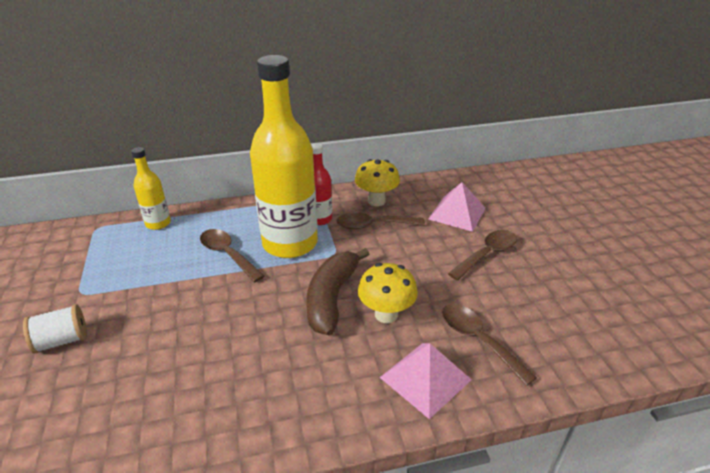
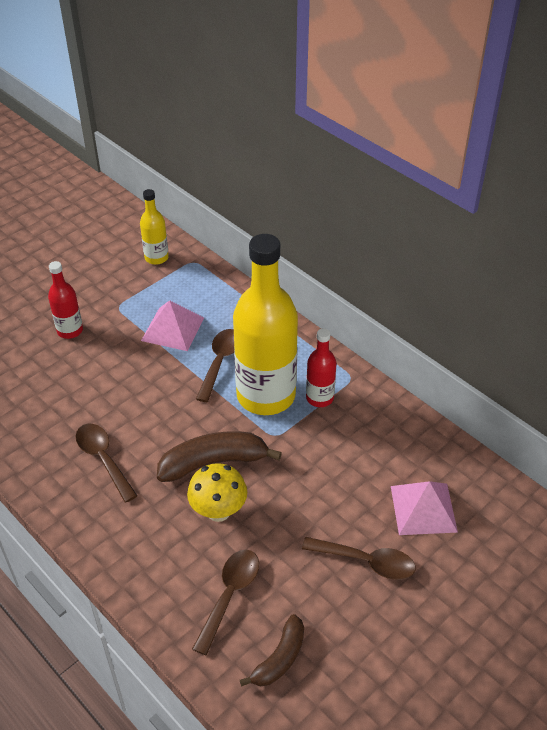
camera: 60 degrees right, 10 degrees up
(62, 341) = (70, 330): white spool -> red bottle
(158, 223) = (226, 293): yellow bottle -> yellow bottle (156, 258)
(373, 225) = (342, 445): brown spoon -> brown spoon (103, 459)
(376, 201) = (388, 428): yellow mushroom -> none
(425, 378) = (160, 570): pink pyramid -> pink pyramid (172, 329)
(555, 333) = (280, 658): none -> brown banana

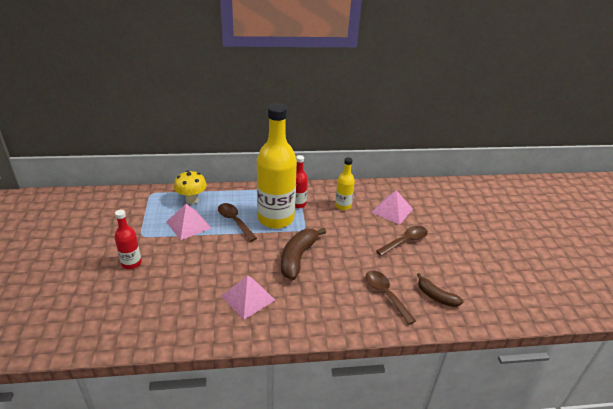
camera: 55 degrees left, 10 degrees down
(103, 459) = (248, 297): brown spoon -> pink pyramid
(156, 258) = (127, 203): yellow bottle -> yellow bottle (343, 206)
(218, 511) = (330, 272): yellow mushroom -> yellow mushroom (191, 200)
(280, 658) = (436, 296): brown banana -> brown banana turned 150 degrees clockwise

